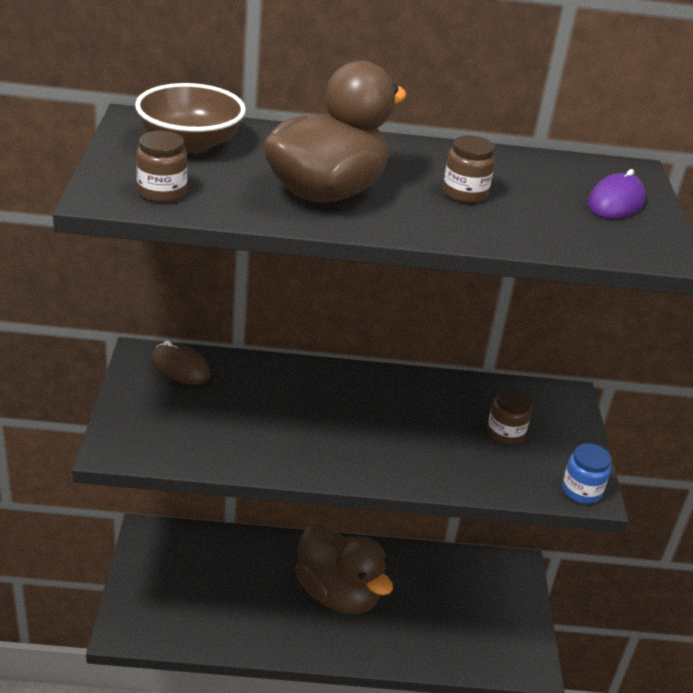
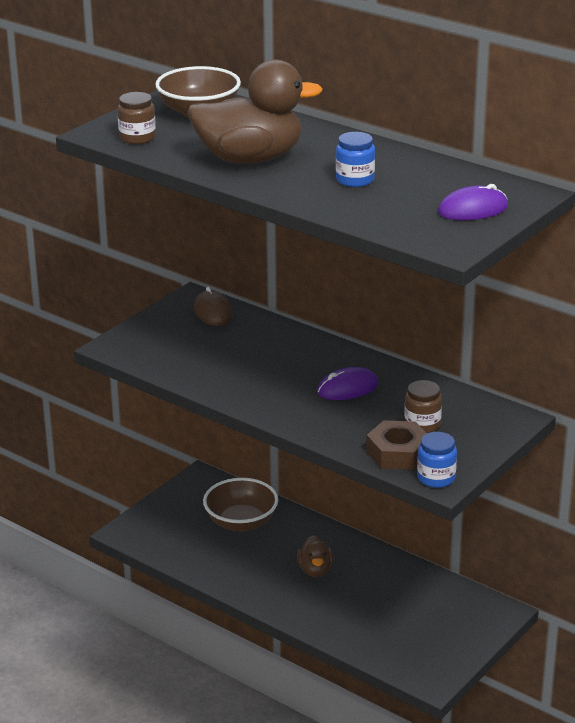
camera: 40 degrees right, 5 degrees down
(227, 569) = (241, 522): none -> brown bowl
(338, 593) = (315, 570): brown duck -> brown duck, size x0.49
(400, 415) = (347, 388): none -> purple mouse
(465, 193) = (355, 180): brown jar -> blue jar
(521, 475) = (398, 453): none -> brown nut

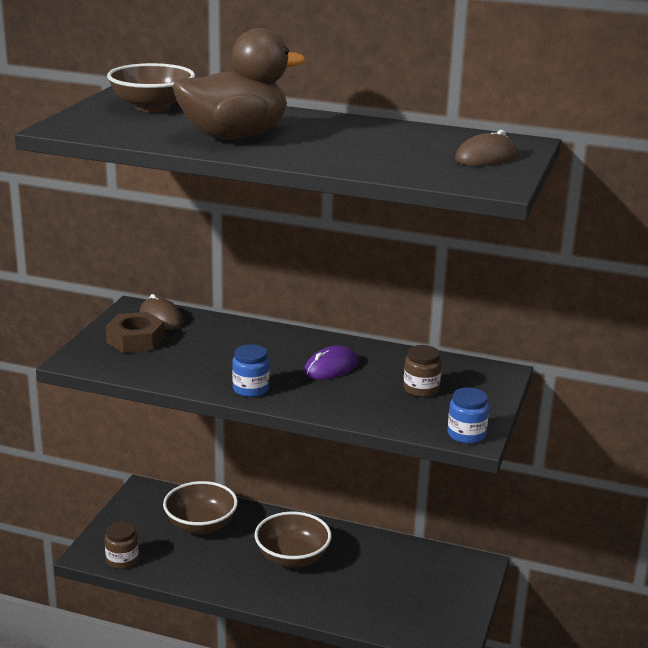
camera: 20 degrees left, 5 degrees down
(137, 138) = (104, 128): brown jar -> brown jar (122, 560)
(315, 570) = (292, 558): brown duck -> brown bowl
(355, 180) = (352, 144): blue jar -> blue jar (250, 389)
(398, 453) = (416, 418): brown nut -> brown nut (135, 340)
(473, 209) = (485, 157): purple mouse -> brown mouse

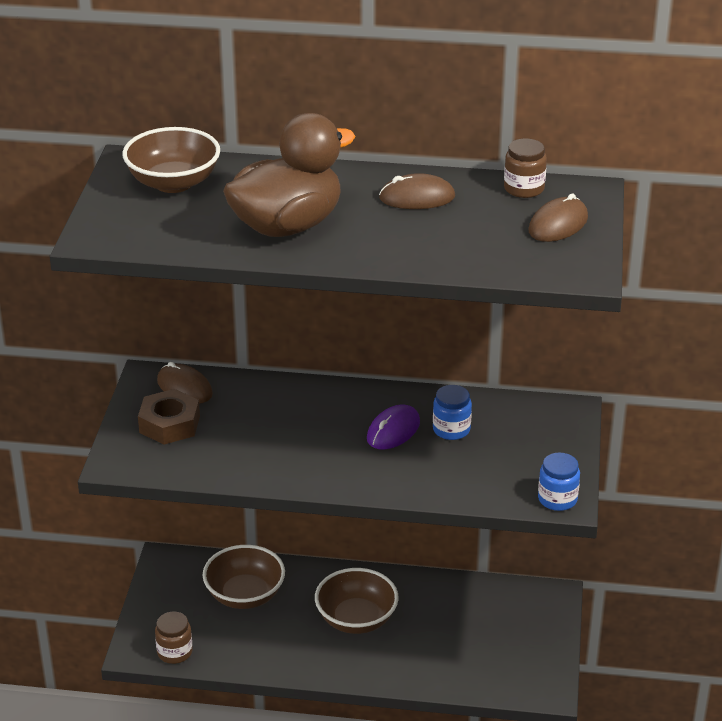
camera: 10 degrees left, 10 degrees up
(250, 389) = (319, 473): blue jar -> blue jar (451, 429)
(362, 132) = (417, 197): none -> brown mouse
(421, 389) = (495, 446): brown jar -> brown jar (524, 189)

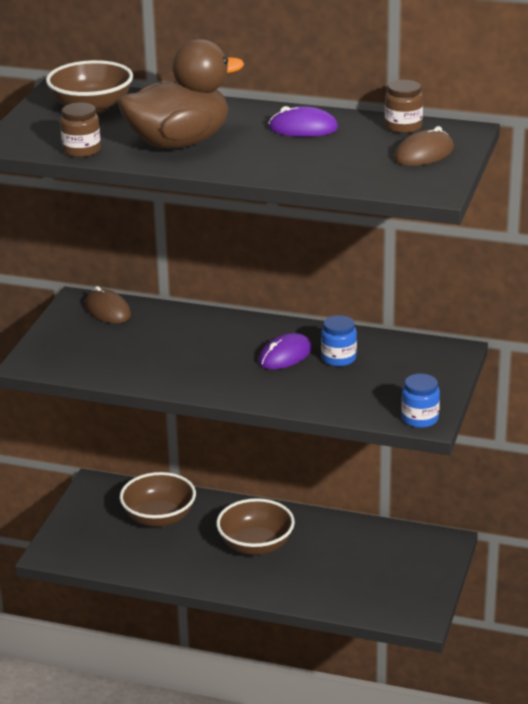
camera: 10 degrees right, 5 degrees down
(169, 424) = (85, 337): brown nut -> none
(174, 652) = (83, 557): brown jar -> brown jar (81, 150)
(417, 197) = (303, 128): brown mouse -> purple mouse

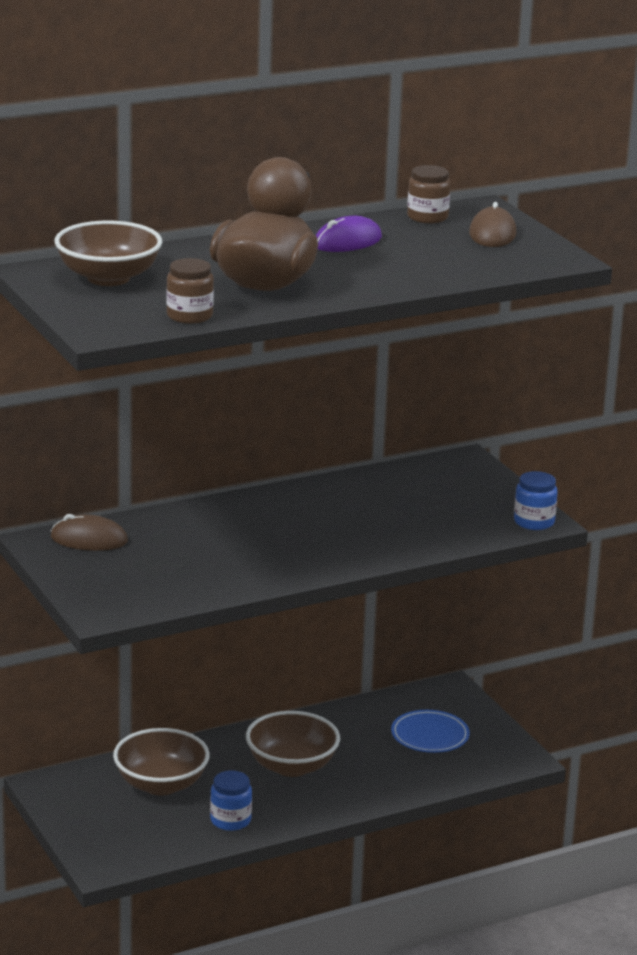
camera: 45 degrees left, 5 degrees down
(285, 355) = (331, 516): purple mouse -> none
(338, 358) = (382, 501): blue jar -> blue jar (230, 820)
(379, 569) = (430, 736): none -> blue plate

